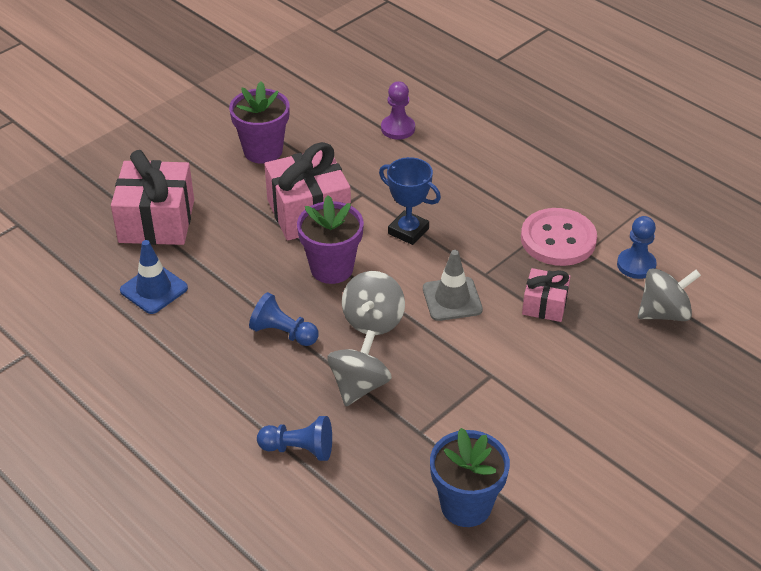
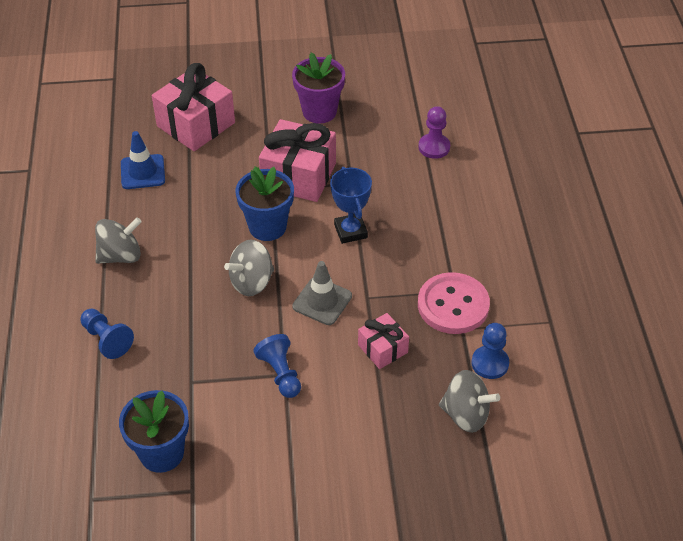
camera: 40 degrees right, 5 degrees up
(283, 333) = (186, 253): blue pawn -> blue pawn (280, 374)
(332, 268) = (267, 227): purple flower pot -> blue flower pot
(359, 386) = (190, 322): grey spinning top -> grey spinning top (121, 256)

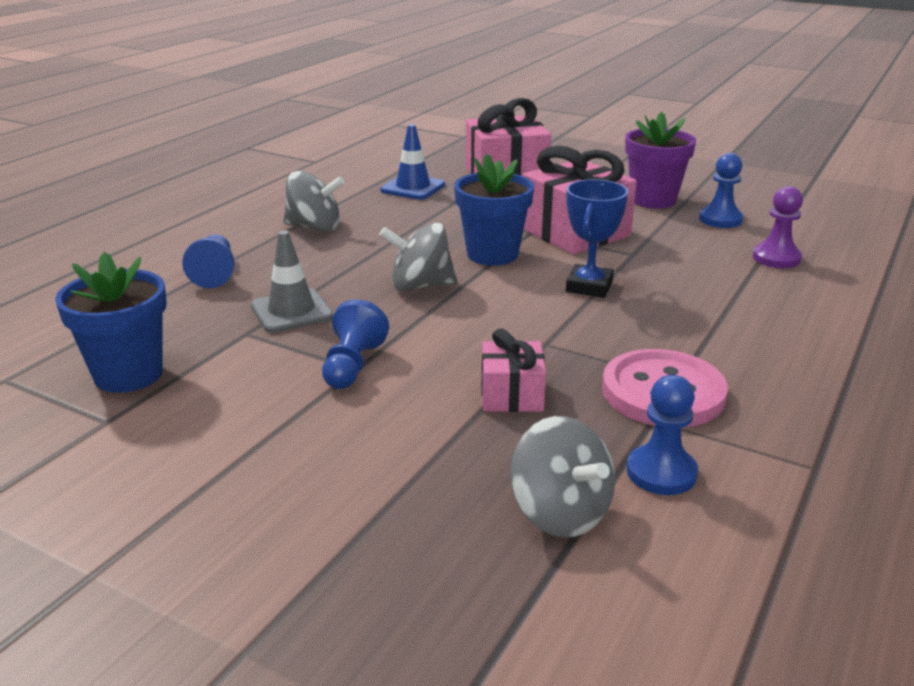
camera: 35 degrees right, 20 degrees down
(322, 301) = (483, 327): grey traffic cone -> grey traffic cone (291, 311)
(376, 117) = (720, 219): none -> blue pawn

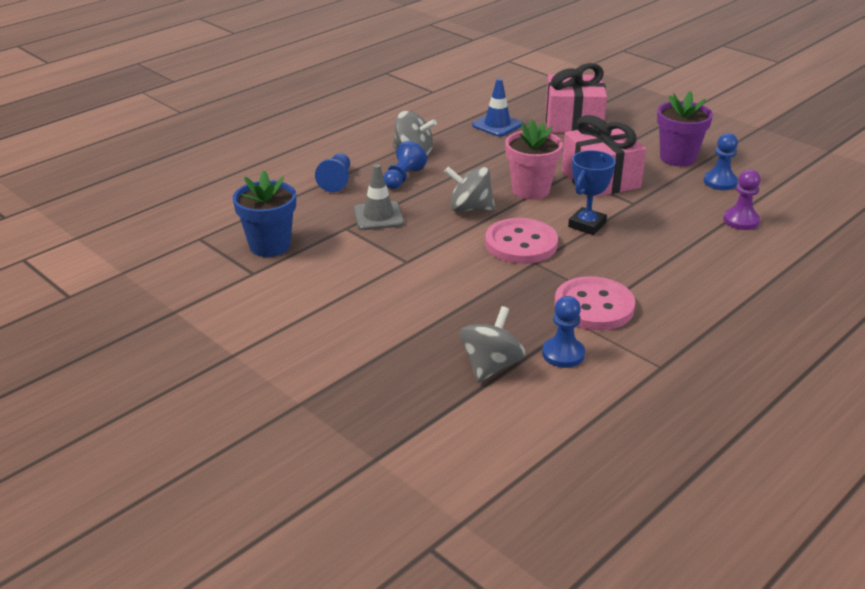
camera: 15 degrees right, 5 degrees up
(352, 365) = (405, 259): blue pawn -> blue pawn (403, 178)
(492, 254) = (530, 190): blue flower pot -> pink flower pot
(511, 394) = (496, 293): pink gift -> none
(513, 321) = (521, 244): none -> pink button
(560, 513) = (491, 366): grey spinning top -> grey spinning top turned 135 degrees counterclockwise

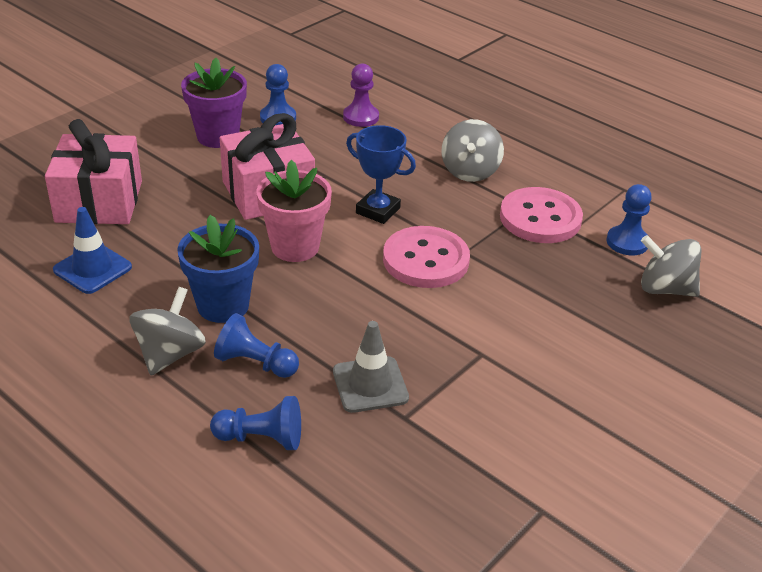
camera: 95 degrees left, 5 degrees up
(270, 246) = (466, 500): blue flower pot -> blue flower pot (223, 305)
(470, 208) = (344, 299): grey spinning top -> grey spinning top (470, 171)

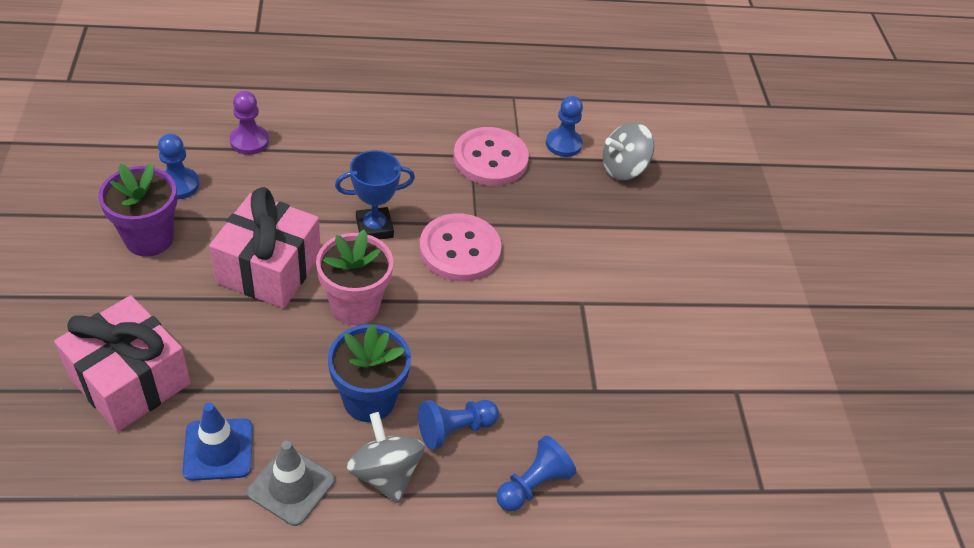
camera: 50 degrees left, 10 degrees up
(370, 385) = (546, 383): grey traffic cone -> grey traffic cone (291, 486)
(470, 171) = (396, 145): grey spinning top -> none

